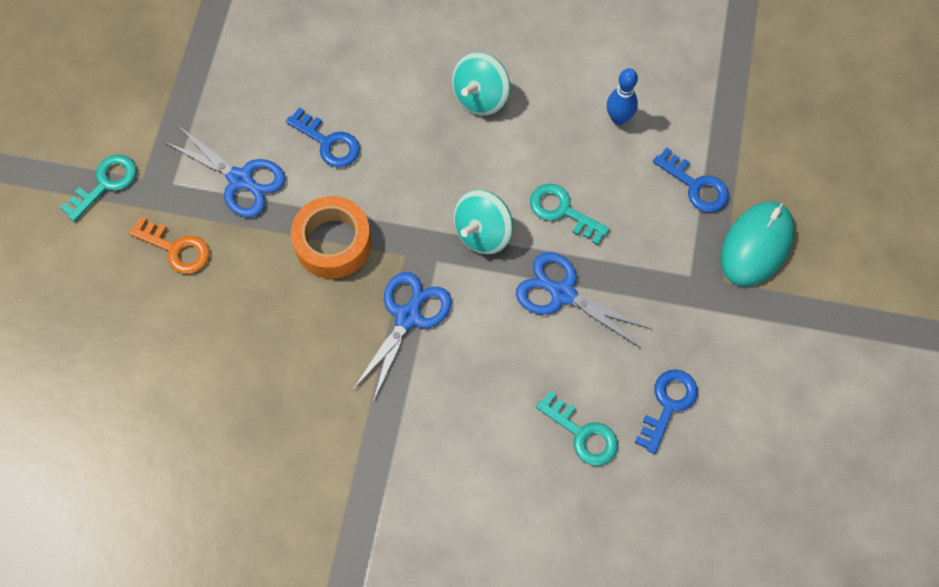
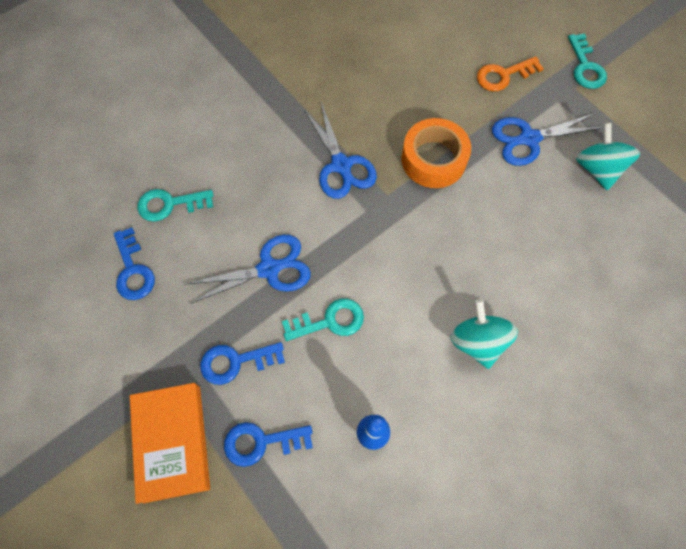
camera: 130 degrees right, 0 degrees up
(328, 142) = (518, 209): blue key -> blue key (235, 362)
(483, 233) = (360, 254): turquoise spinning top -> turquoise spinning top (597, 169)
(756, 245) = (172, 442): turquoise mouse -> orange book

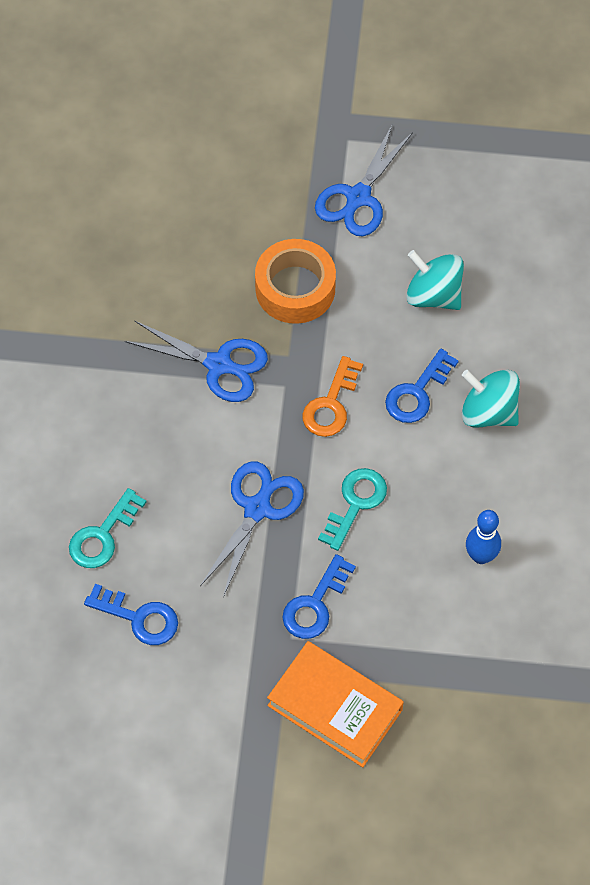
camera: 45 degrees left, 5 degrees down
(261, 442) = (403, 641): blue key -> blue key (417, 393)
(503, 76) = (275, 153): orange key -> orange key (331, 404)
(585, 67) = (340, 83): turquoise key -> none
(597, 169) = (442, 177): turquoise spinning top -> turquoise spinning top (433, 295)

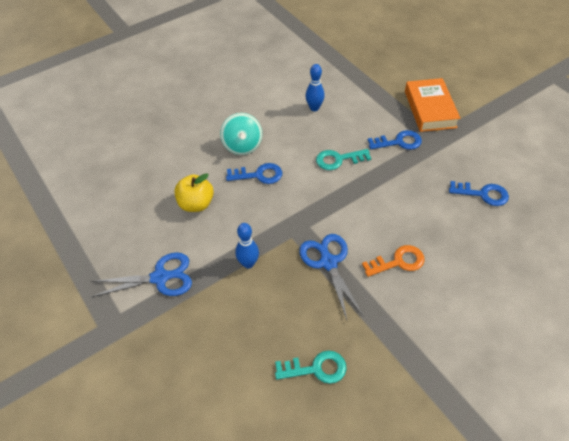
camera: 130 degrees left, 10 degrees down
(102, 536) = (469, 238): turquoise key -> turquoise key (316, 368)
(139, 618) = (483, 194): blue key -> blue key turned 120 degrees clockwise
(257, 508) = (382, 191): blue scissors -> none
(295, 288) = (248, 263): orange tape -> blue bowling pin
(331, 404) = (300, 201): orange key -> orange key (398, 262)
(433, 295) = (196, 204): turquoise spinning top -> yellow apple

